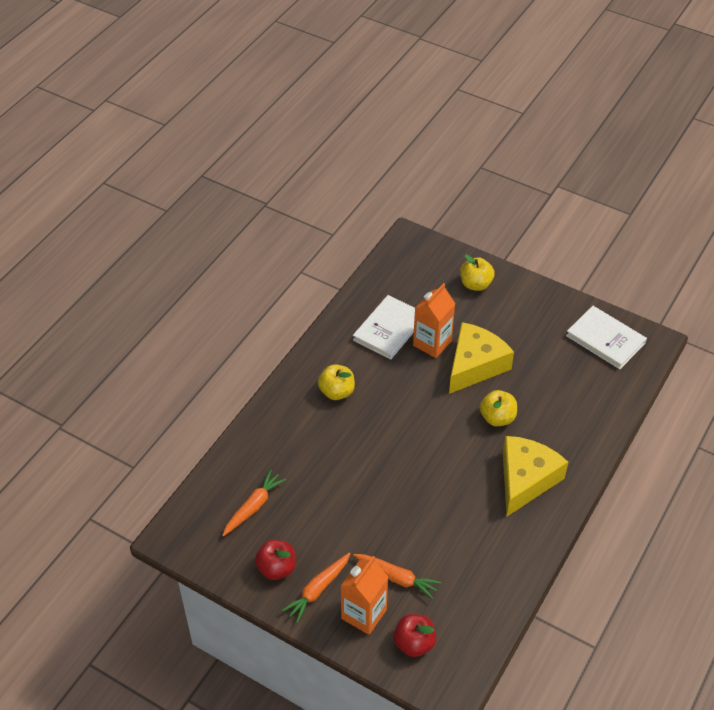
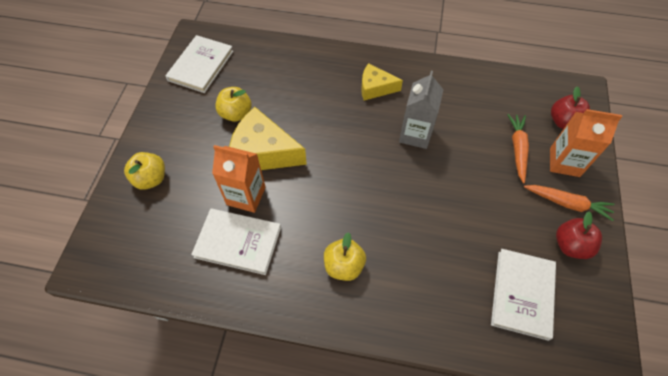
camera: 110 degrees left, 10 degrees up
(253, 507) = (522, 294): orange carrot -> white book
(450, 493) = (415, 134): none -> grey carton
(497, 418) = (319, 121): yellow apple -> yellow apple (236, 114)
(526, 479) = (375, 88): yellow cheese -> yellow cheese, size x0.60

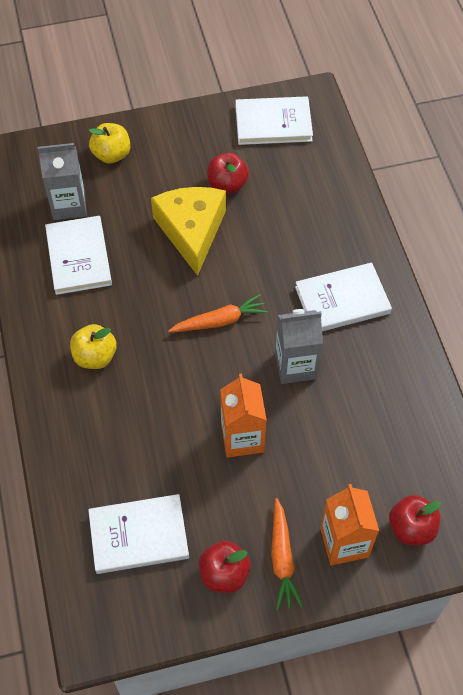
camera: 65 degrees right, 0 degrees up
(179, 230) = (69, 205): none -> grey carton
(236, 114) = (227, 185): yellow apple -> red apple
(246, 196) = (132, 240): orange carton -> orange carton (242, 438)
(375, 88) = (342, 300): yellow cheese -> white book
(517, 149) = (335, 483): orange carrot -> orange carrot (220, 321)

